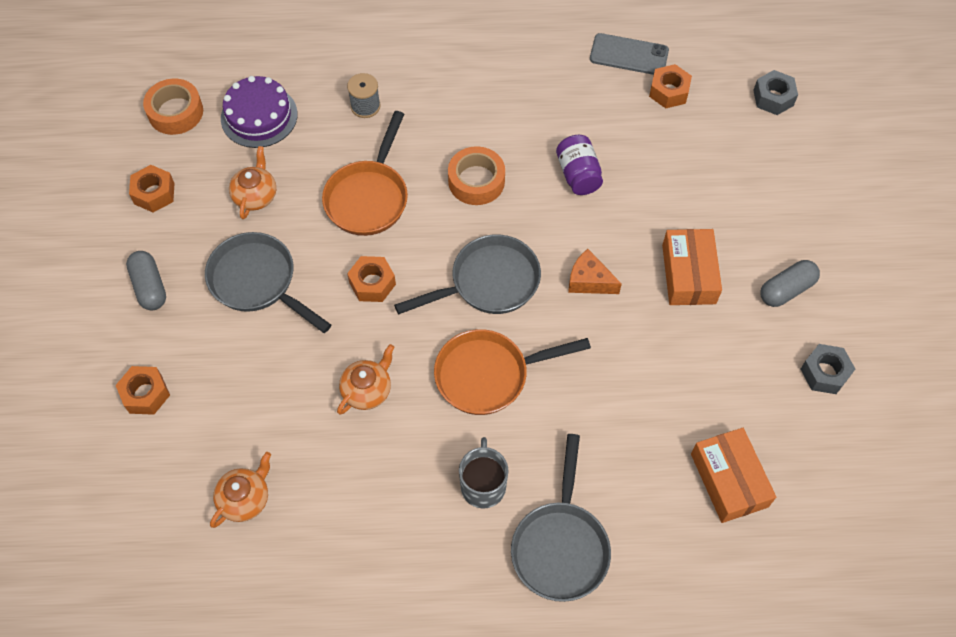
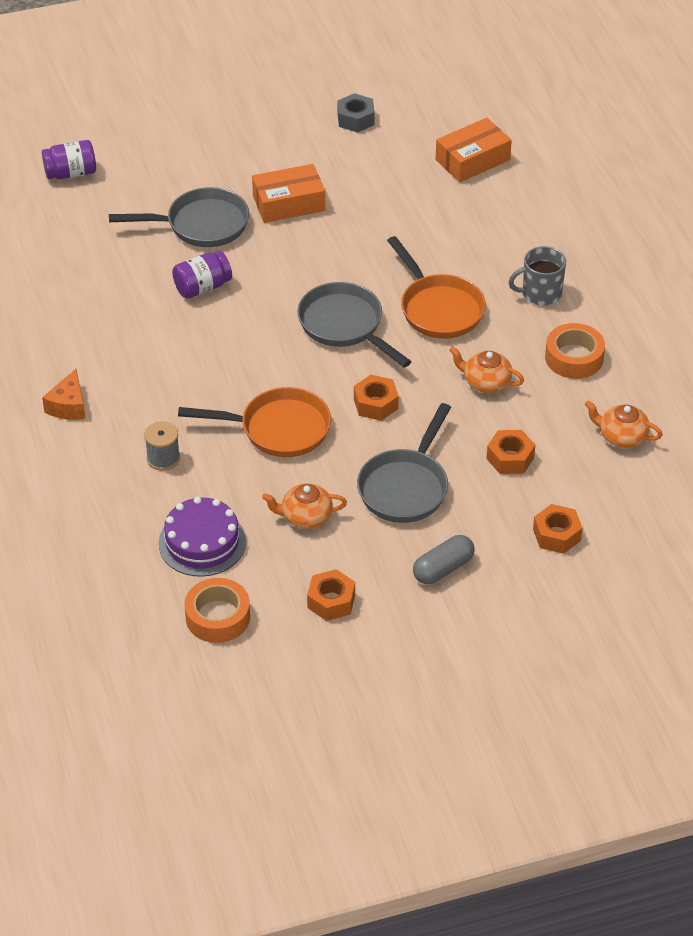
camera: 105 degrees left, 15 degrees down
(476, 181) = (233, 355): orange tape -> orange tape (574, 358)
(560, 545) = (569, 241): grey pan -> grey pan (201, 225)
(589, 281) = (318, 262): orange cheese -> orange cheese (68, 406)
(629, 55) = (40, 274): grey phone -> none
(669, 92) = (82, 241): orange nut -> orange nut (510, 458)
(773, 98) = (71, 173): grey nut -> purple jar
(786, 290) = (283, 146): grey capsule -> none

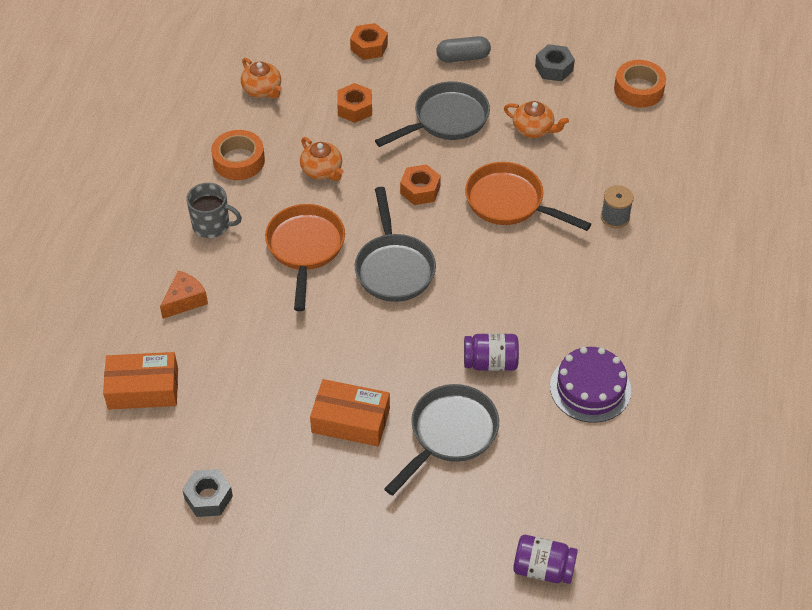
camera: 150 degrees left, 5 degrees up
(68, 406) = (670, 296): orange cheese -> orange cheese (185, 300)
(201, 225) = (449, 434): grey pan -> grey pan turned 105 degrees clockwise
(202, 542) = (621, 142): purple cake -> purple cake (590, 388)
(331, 601) = (554, 68): orange nut -> grey nut

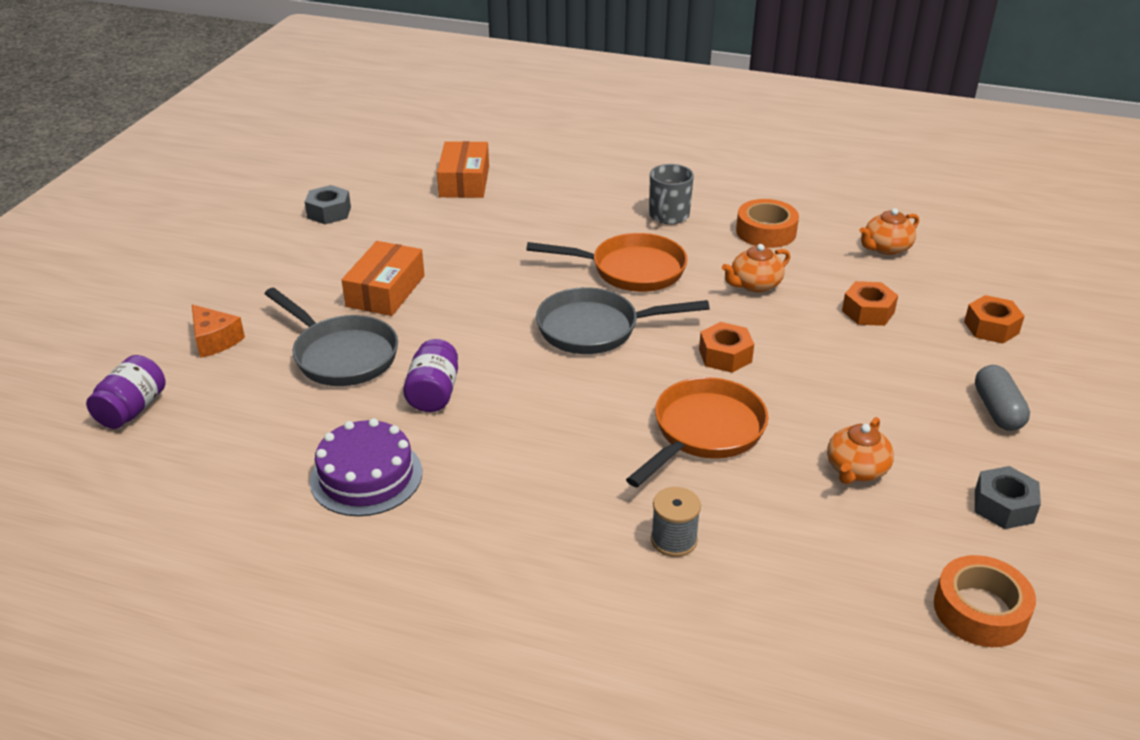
camera: 95 degrees right, 15 degrees down
(185, 300) = (567, 201): orange cheese -> orange cheese (215, 340)
(446, 120) = (860, 386): grey pan -> none

